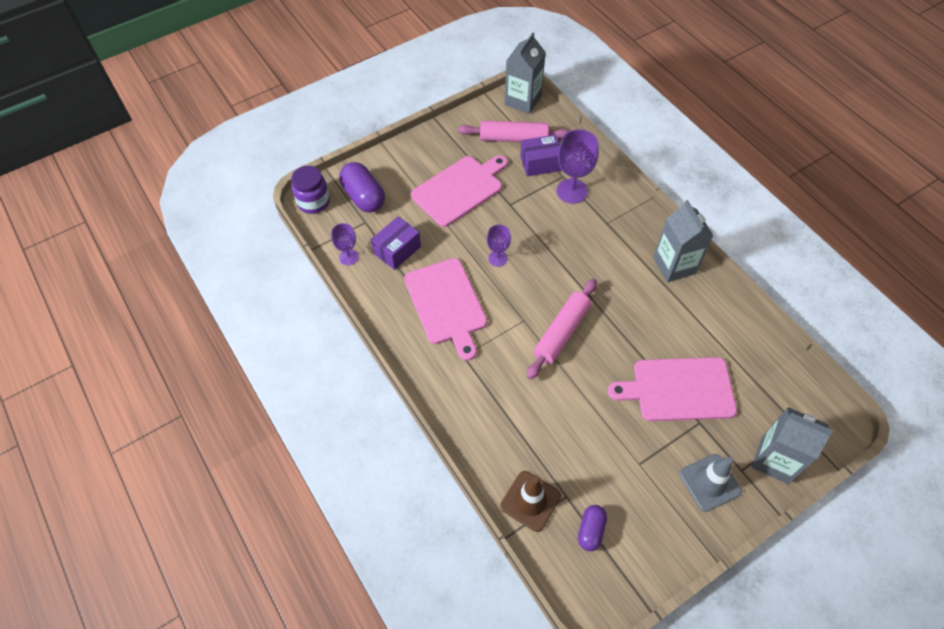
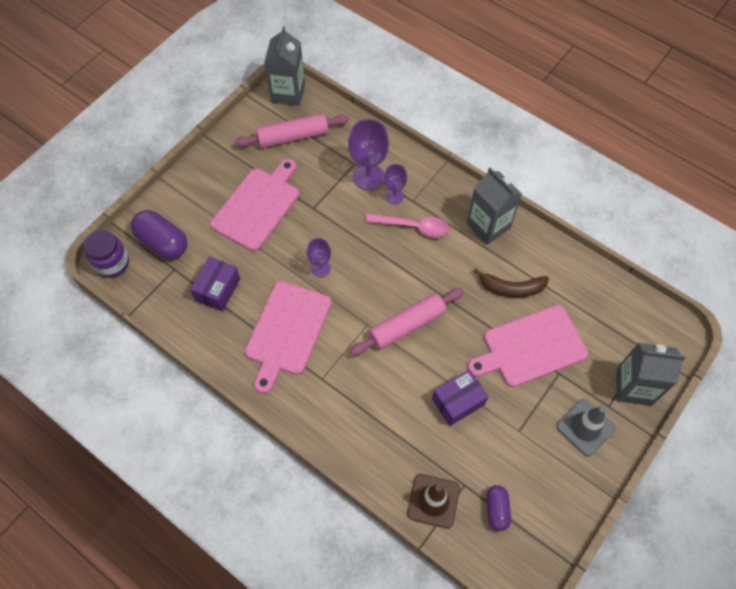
camera: 20 degrees left, 5 degrees up
(348, 257) = (171, 312): purple goblet -> purple goblet (394, 196)
(446, 304) = (287, 331): pink cutting board -> pink cutting board turned 60 degrees clockwise
(540, 163) = (328, 156): purple box -> purple box (458, 402)
(562, 333) = (407, 325): pink rolling pin -> pink rolling pin turned 45 degrees clockwise
(599, 246) = (413, 227): none -> pink spoon
(678, 329) = (511, 288): none -> brown banana

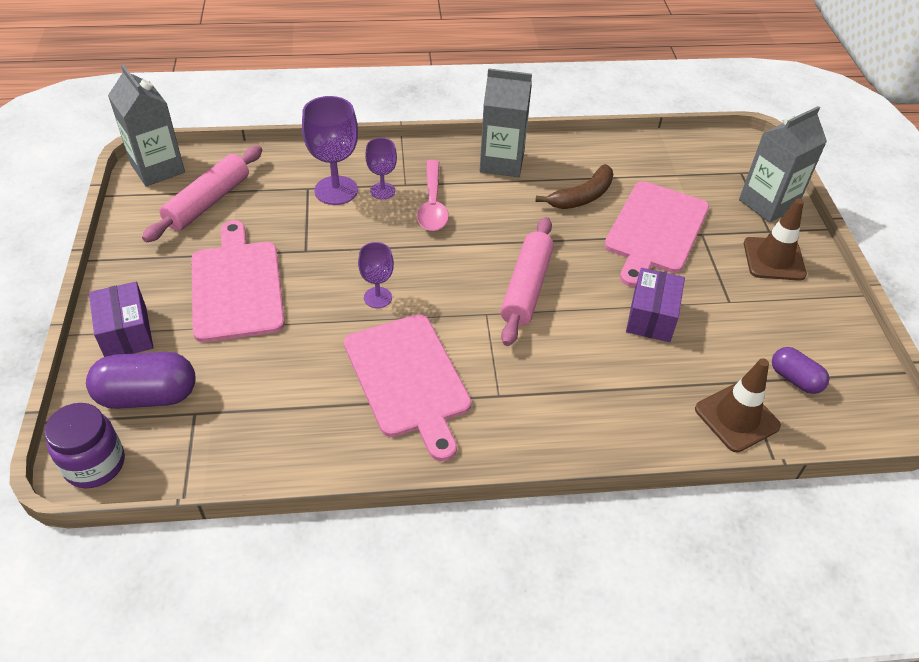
camera: 45 degrees left, 15 degrees down
(218, 289) = (277, 395): purple box -> purple box (126, 333)
(413, 227) = (432, 204): pink spoon -> pink spoon turned 120 degrees clockwise
(585, 427) = (774, 259): grey traffic cone -> brown traffic cone

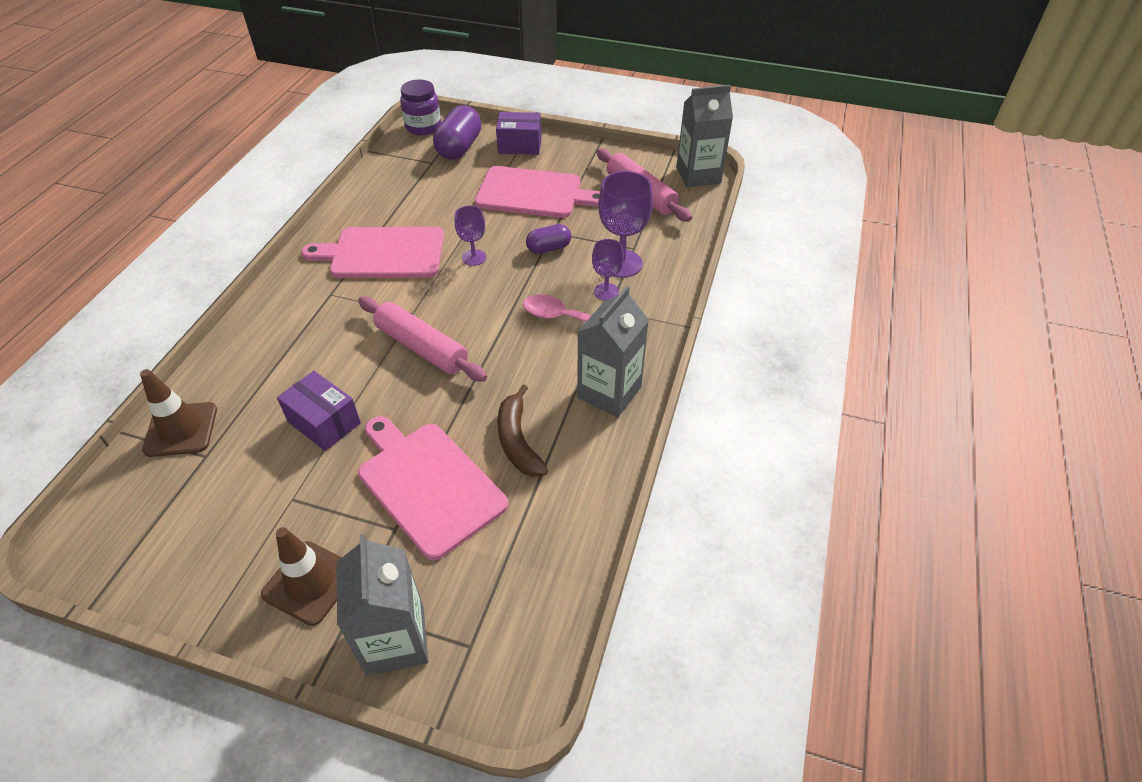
camera: 115 degrees right, 0 degrees up
(795, 379) = (170, 499): purple capsule -> purple capsule (548, 248)

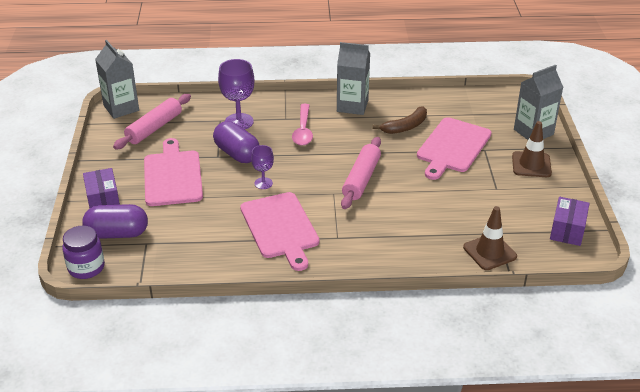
camera: 110 degrees left, 10 degrees down
(324, 422) = (442, 196): purple box -> purple box (567, 230)
(548, 248) = (237, 154): purple capsule -> purple capsule, size x1.68
(606, 292) = (270, 122): purple goblet -> none

